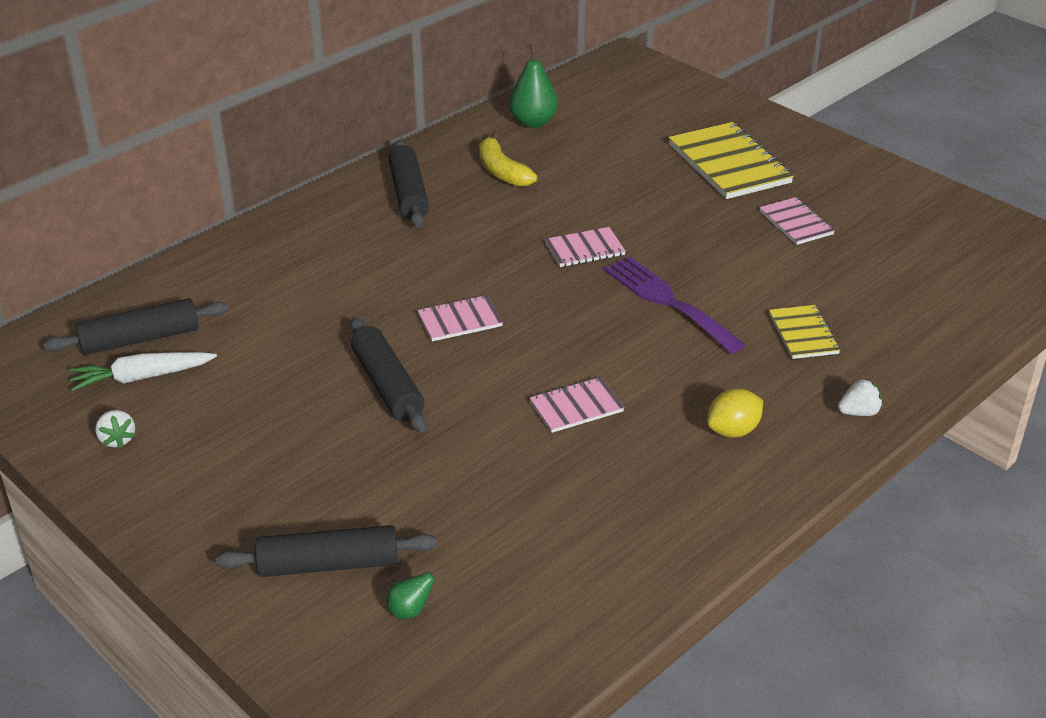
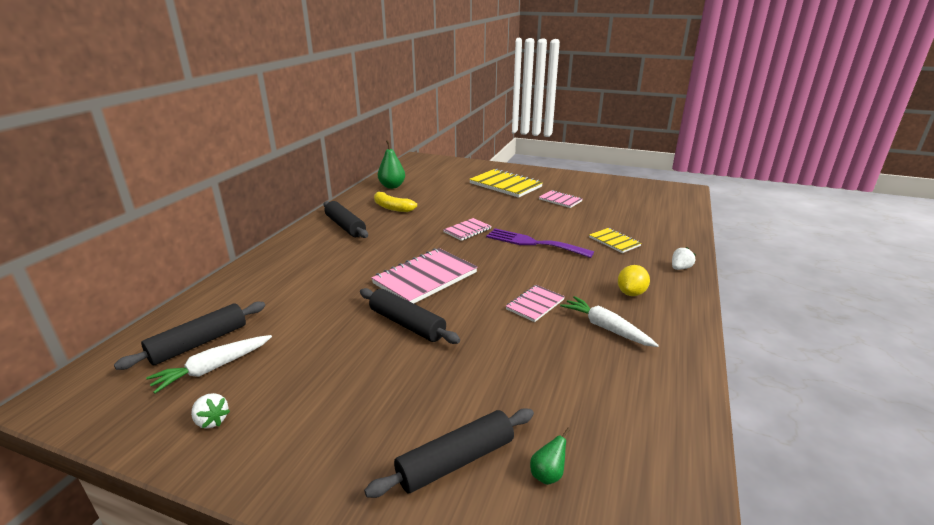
camera: 25 degrees left, 10 degrees down
(460, 320) = (425, 278): pink notebook -> pink notebook, size x1.82
(641, 471) = (606, 328): none -> white carrot

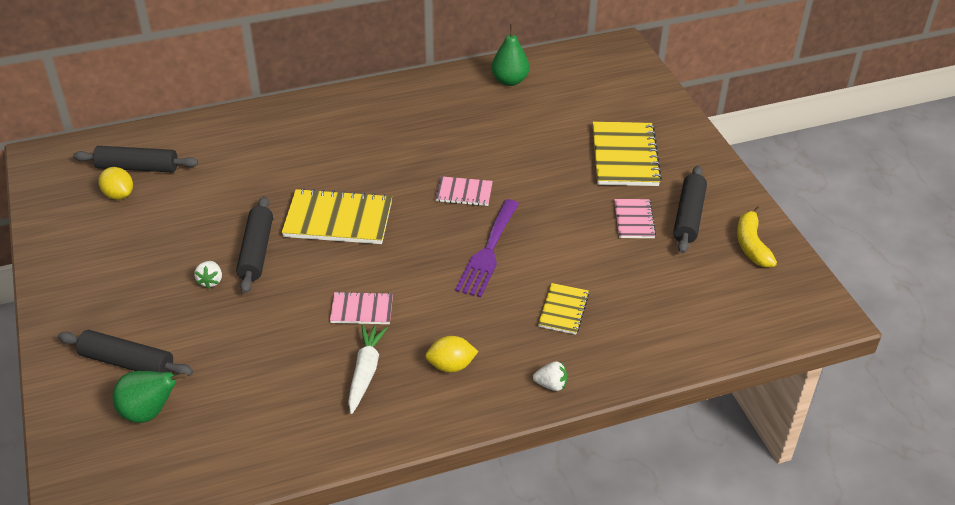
camera: 50 degrees right, 15 degrees up
(212, 421) = (74, 232): white strawberry -> white strawberry (210, 281)
(213, 368) = (119, 195): white carrot -> yellow lemon
(345, 226) = (380, 113): black rolling pin -> black rolling pin (689, 216)
(392, 207) = (456, 114): yellow banana -> yellow banana (751, 245)
(425, 278) = (338, 220): pink notebook -> yellow notebook
(533, 243) = (488, 252): purple fork -> purple fork turned 150 degrees counterclockwise
(548, 474) = (149, 412): green pear -> green pear, size x1.92

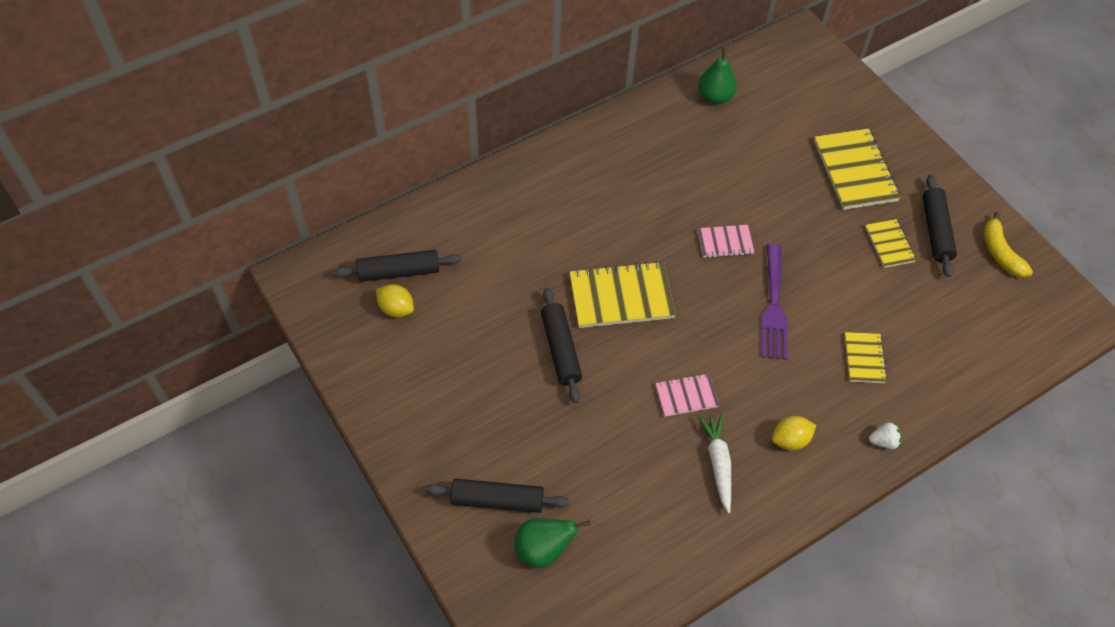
camera: 15 degrees left, 15 degrees up
(210, 281) = (533, 392): white strawberry -> none
(634, 220) = (889, 244): pink notebook -> yellow notebook

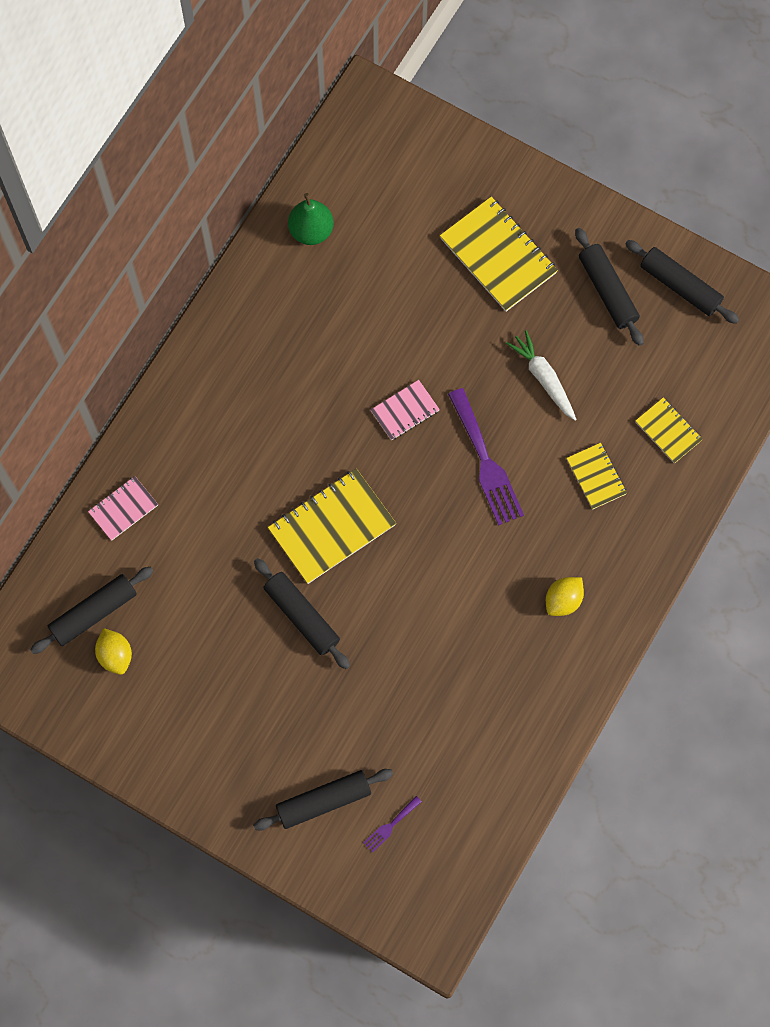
camera: 25 degrees left, 15 degrees up
(396, 309) = (115, 655): yellow lemon -> yellow lemon turned 60 degrees clockwise
(543, 549) = (390, 826): green pear -> purple fork
(686, 396) = (446, 604): pink notebook -> pink notebook (123, 509)
(718, 463) = (507, 658): white carrot -> white carrot (543, 378)
(883, 441) = (648, 557): white strawberry -> none
(889, 244) = (568, 331): yellow notebook -> yellow notebook (668, 431)
(1000, 253) = (680, 286): yellow banana -> black rolling pin

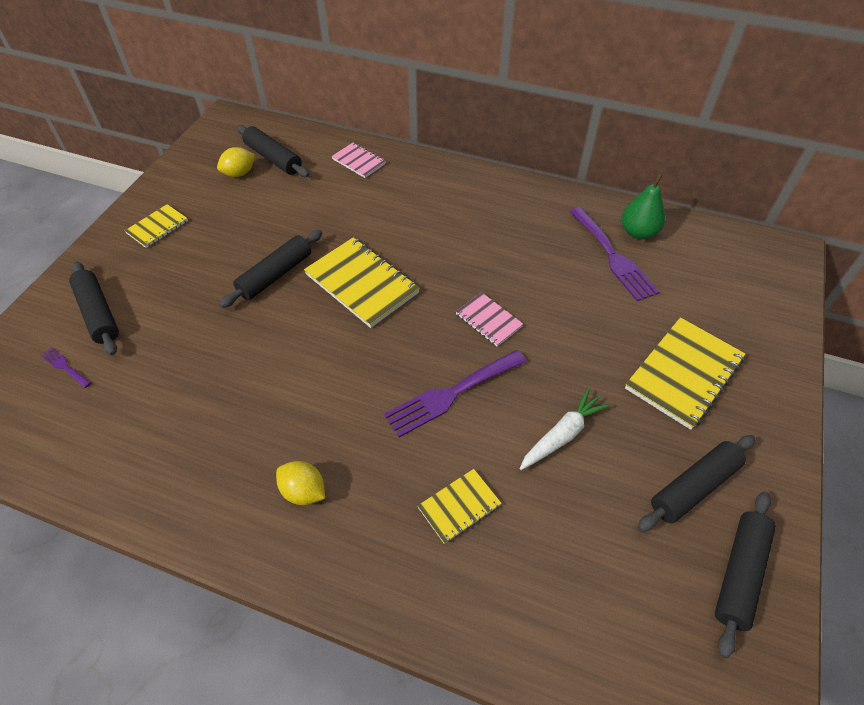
camera: 80 degrees right, 20 degrees down
(342, 267) = (613, 257): none -> purple fork
(668, 431) = (539, 585): yellow notebook -> yellow notebook (157, 227)

